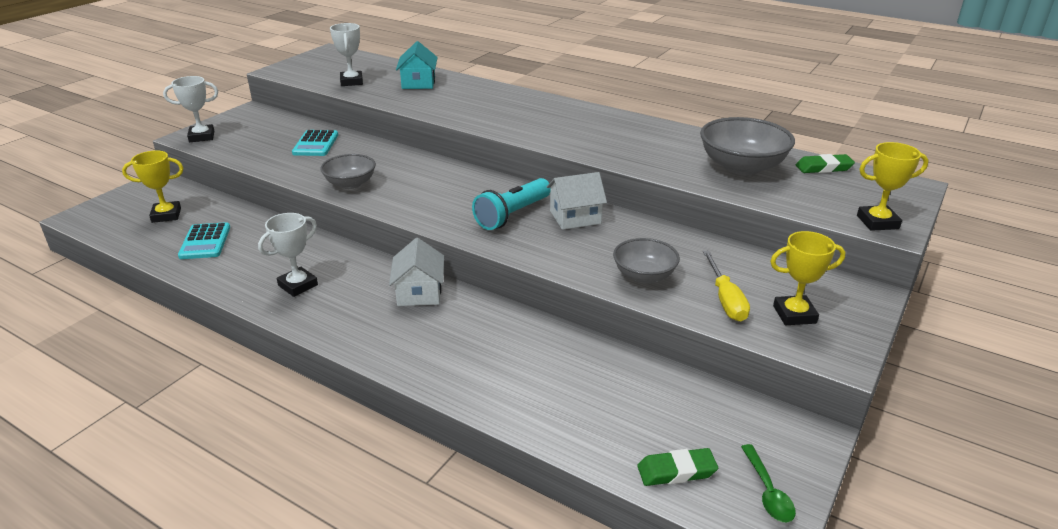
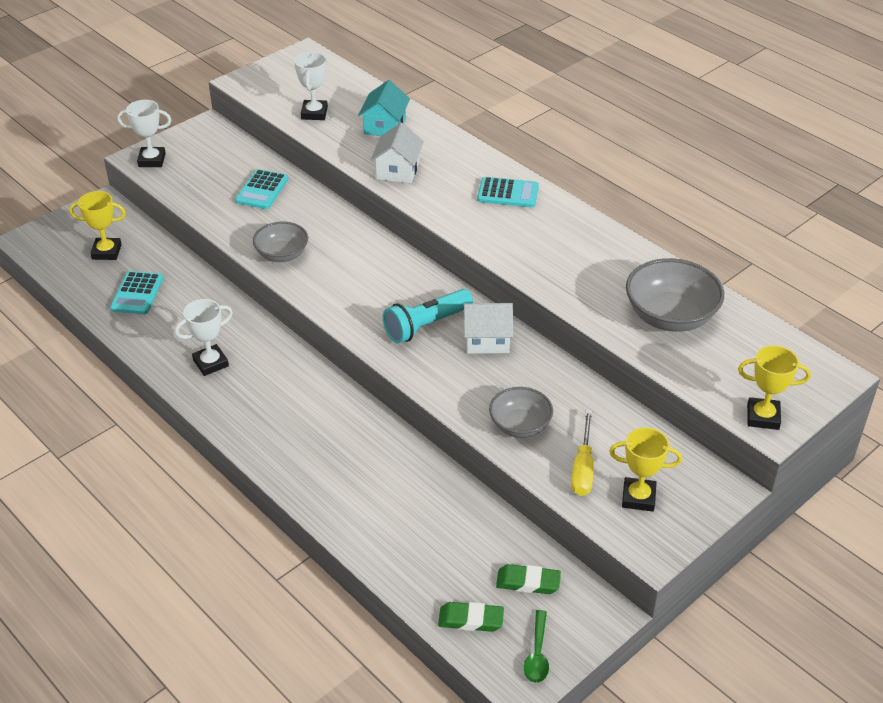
camera: 15 degrees right, 10 degrees up
(419, 292) = (318, 393): white house -> white house (397, 170)
(548, 109) = (508, 193): none -> turquoise calculator
(823, 168) = (758, 333): green eraser -> green eraser (528, 582)

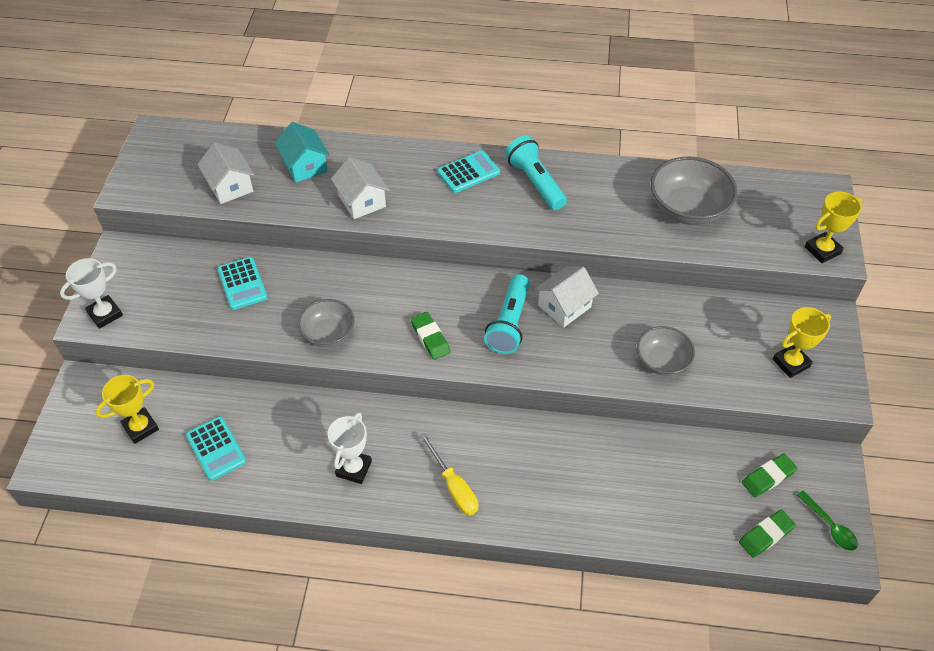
camera: 40 degrees left, 10 degrees up
(314, 113) = (230, 186): white trophy -> white house
(352, 300) = (430, 338): none -> green eraser
(555, 228) = (535, 182): none -> turquoise flashlight
(583, 468) = (735, 365): yellow screwdriver -> yellow screwdriver (454, 487)

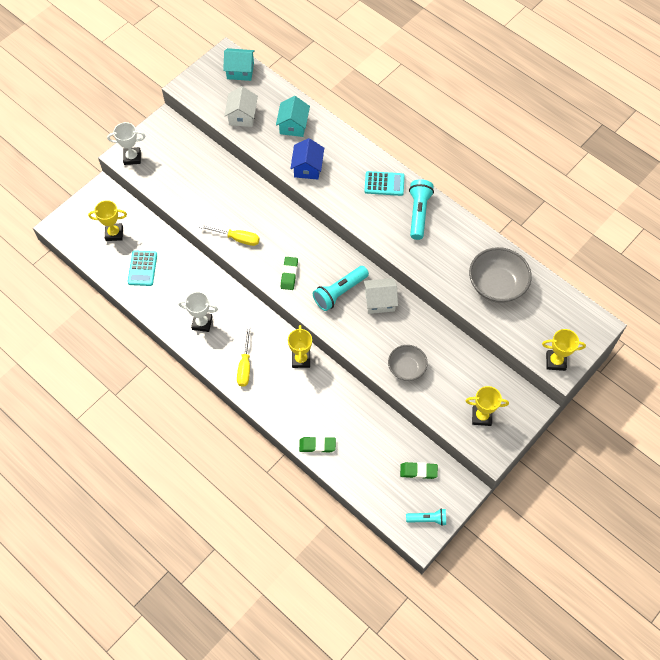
camera: 35 degrees right, 10 degrees up
(187, 140) = (240, 71): none -> turquoise house
(242, 284) = (214, 180): turquoise calculator -> none
(328, 333) = (237, 238): grey bowl -> yellow screwdriver
(353, 468) = (202, 323): white trophy -> white trophy turned 45 degrees clockwise
(362, 201) = (307, 168): white house -> blue house
(517, 435) = (301, 359): none -> yellow trophy
(766, 535) = (387, 499): green eraser -> green eraser (317, 445)
(830, 526) = (427, 519): green spoon -> turquoise flashlight

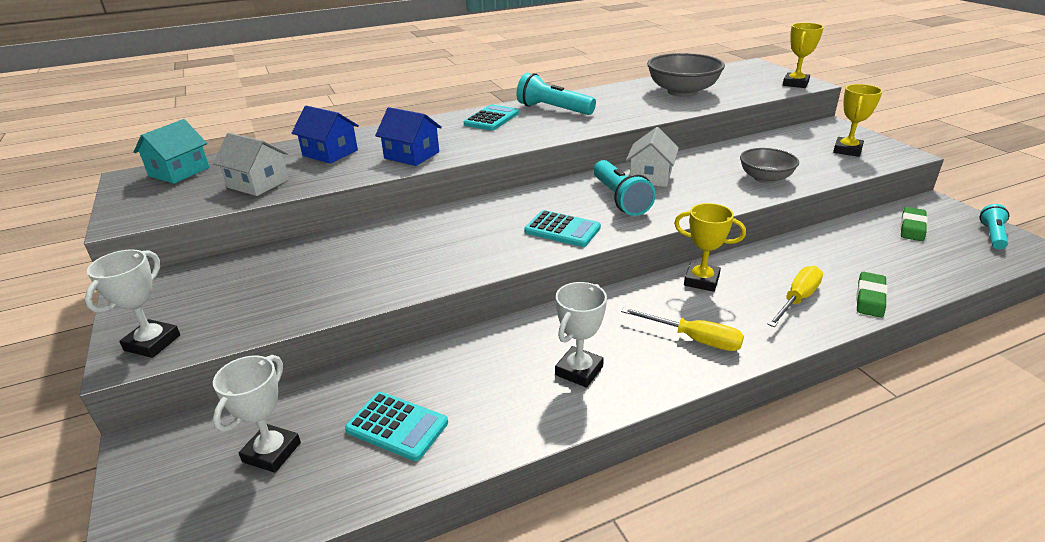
camera: 65 degrees left, 30 degrees down
(114, 233) = (272, 452): yellow trophy -> white trophy
(237, 238) = (456, 261): yellow screwdriver -> yellow screwdriver (797, 299)
(289, 274) = (562, 230): green eraser -> turquoise calculator
(293, 125) = (330, 153): turquoise house -> blue house

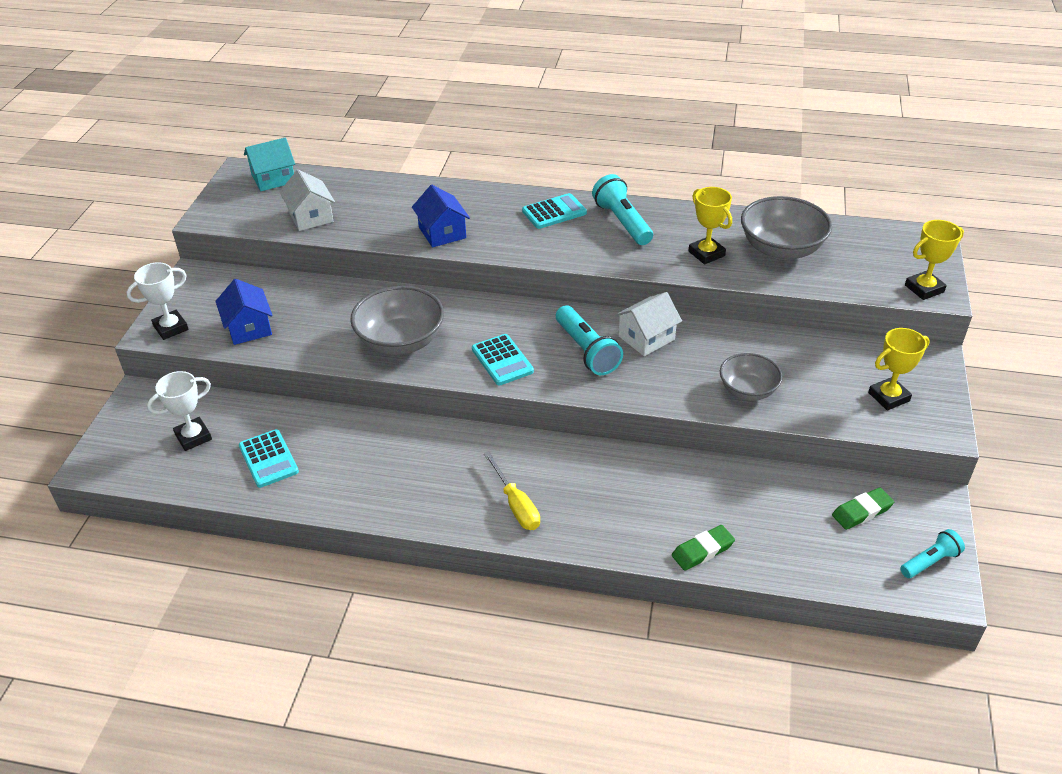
camera: 35 degrees right, 10 degrees up
(330, 153) = (388, 202): blue house -> blue house (249, 328)
(449, 252) = (400, 341): none -> grey bowl
(579, 371) = (410, 483): white trophy -> none
(620, 199) = (587, 351): turquoise flashlight -> turquoise flashlight turned 45 degrees counterclockwise
(701, 281) = (589, 461): yellow trophy -> yellow trophy (706, 254)
(797, 299) = (641, 518): yellow screwdriver -> none

